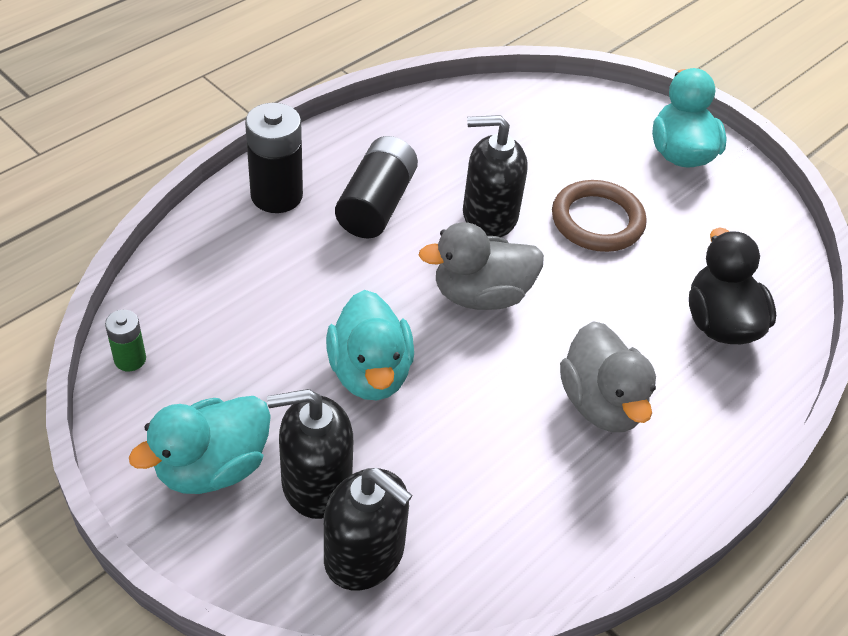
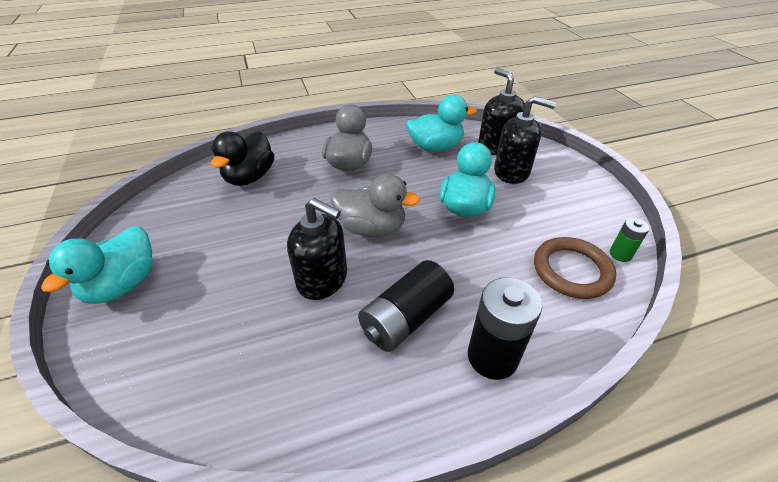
camera: 150 degrees left, 5 degrees down
(212, 467) = (566, 190): turquoise duck -> turquoise duck (435, 147)
(597, 221) = (250, 251): brown ring -> brown ring (571, 270)

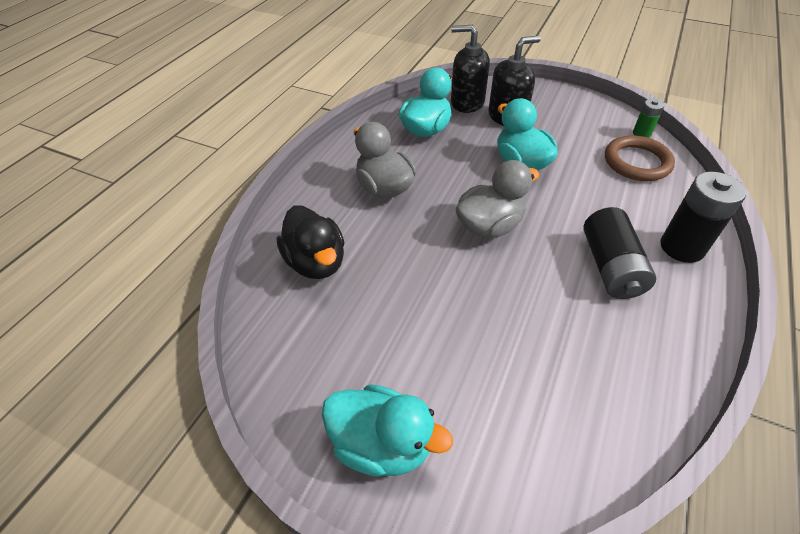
camera: 45 degrees left, 5 degrees up
(123, 285) = (382, 443): turquoise duck -> turquoise duck turned 45 degrees counterclockwise
(323, 279) = (523, 289): black soap dispenser -> none

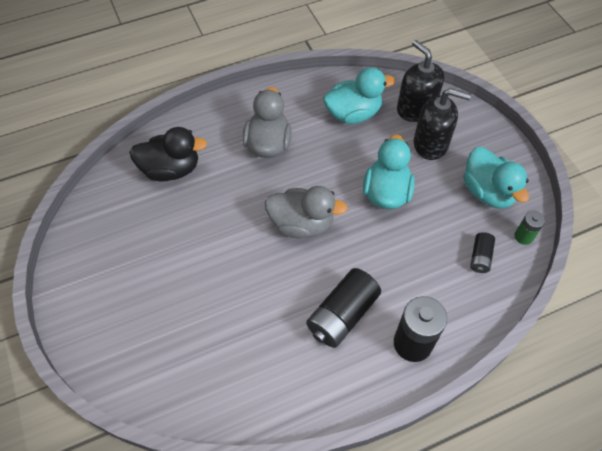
camera: 40 degrees right, 10 degrees up
(316, 262) = (171, 169): black duck -> black duck turned 105 degrees counterclockwise
(382, 443) = (94, 302): turquoise duck -> turquoise duck (487, 192)
(637, 162) = (480, 257): brown ring -> black battery

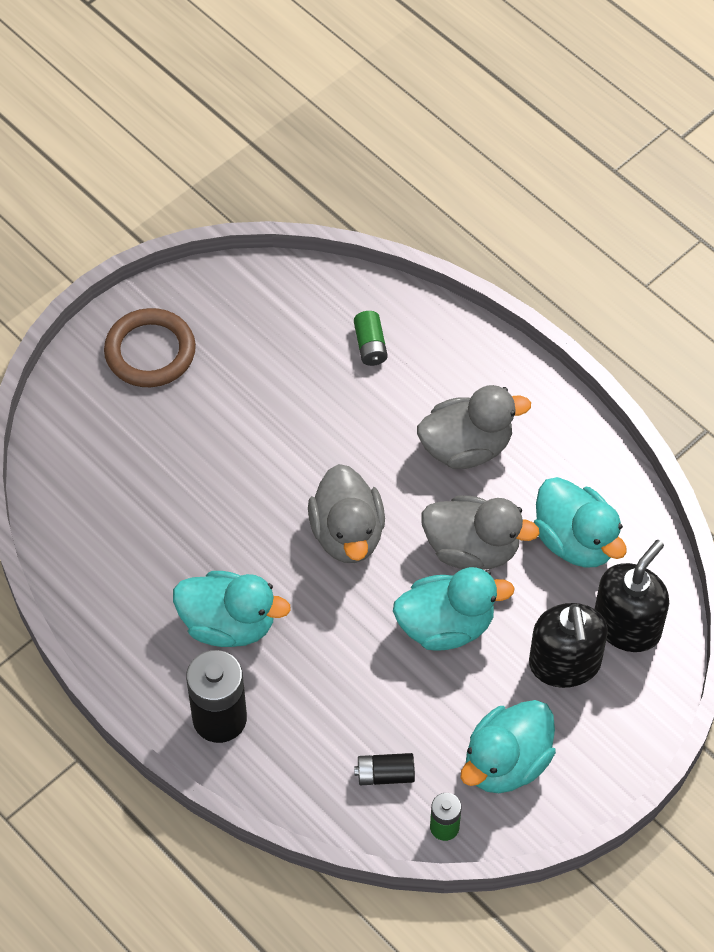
camera: 70 degrees right, 0 degrees up
(102, 299) = (150, 352): none -> brown ring
(171, 169) = (370, 345): black duck -> green battery
(339, 163) = (472, 548): none -> grey duck
(342, 315) = (229, 624): black battery -> turquoise duck

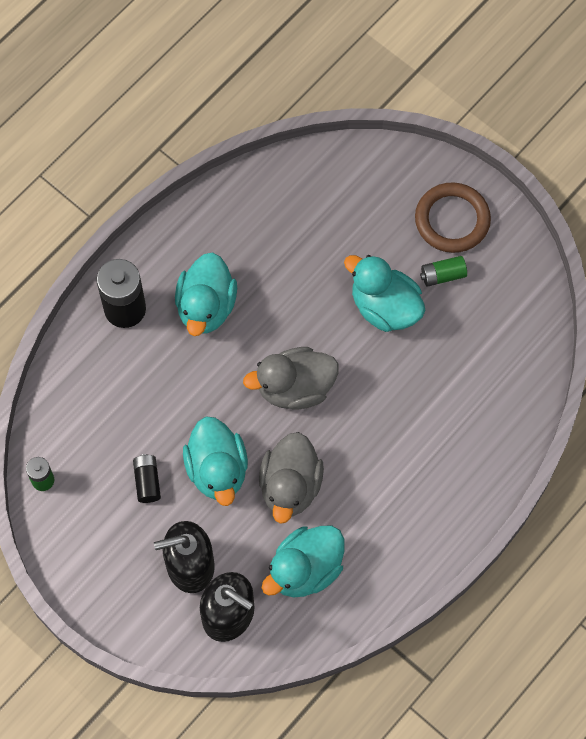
camera: 85 degrees right, 10 degrees up
(370, 345) = (480, 390): green battery -> green battery (442, 275)
(385, 774) = (84, 433): black battery -> black battery (147, 481)
(466, 447) = (388, 475): grey duck -> none
(506, 763) = (99, 524): turquoise duck -> turquoise duck (385, 307)

